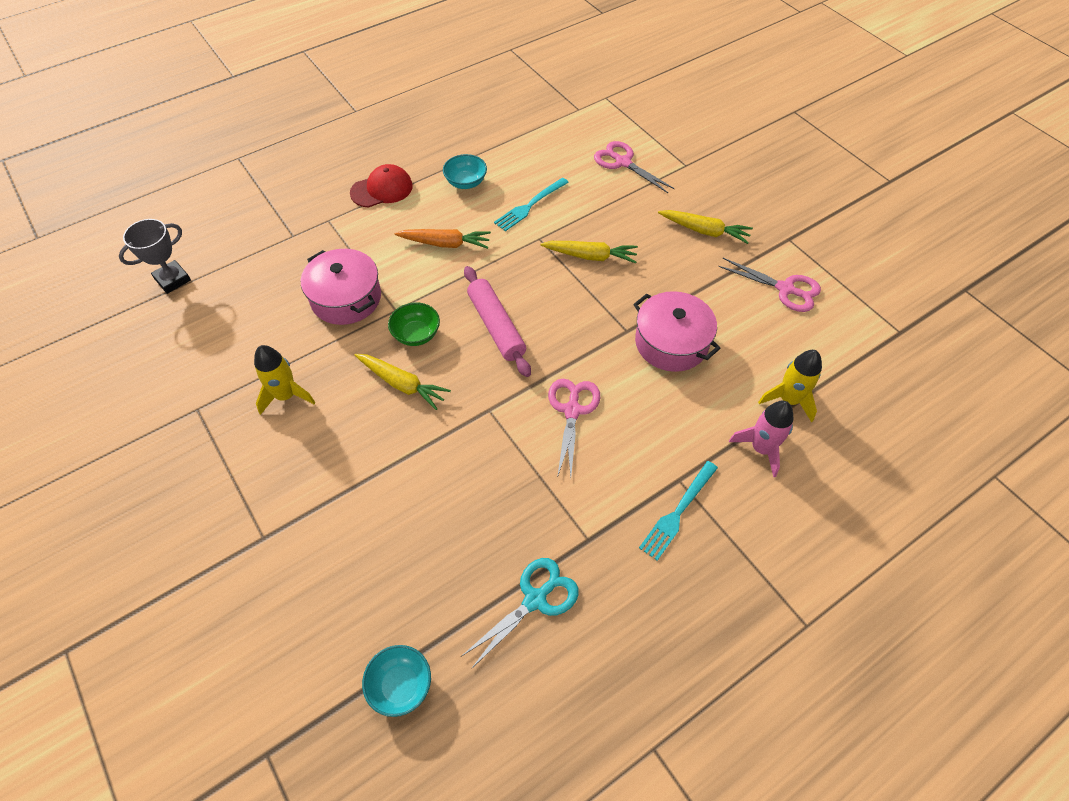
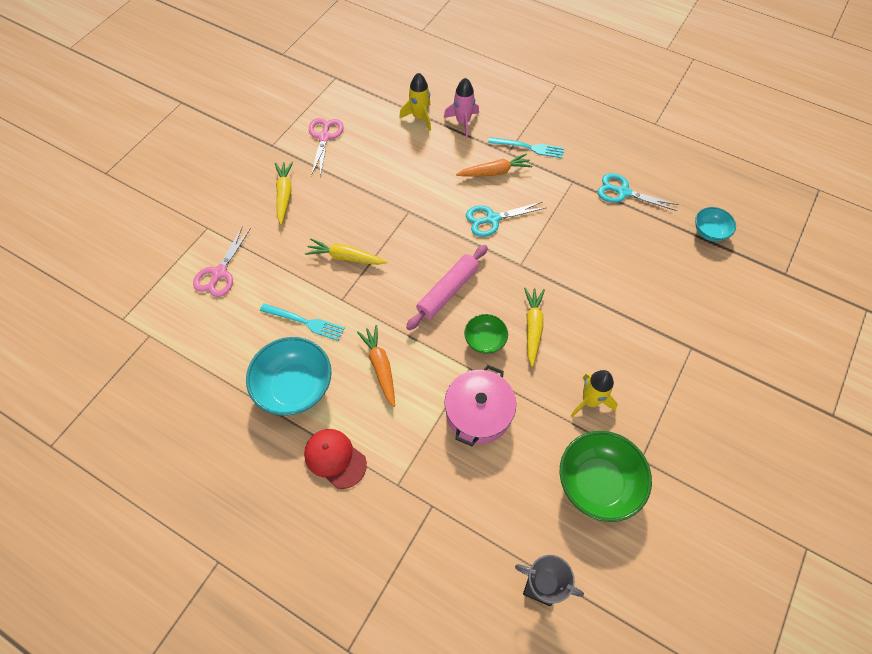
camera: 115 degrees left, 5 degrees up
(209, 360) = (597, 483): none -> green bowl
(466, 182) = (295, 387): turquoise bowl -> turquoise bowl, size x1.83
(572, 410) = (492, 219): pink scissors -> turquoise scissors
(590, 256) = (345, 257): yellow carrot -> yellow carrot turned 60 degrees counterclockwise
(650, 447) = (495, 172): none -> orange carrot
(671, 343) = (406, 184): pink pot -> none

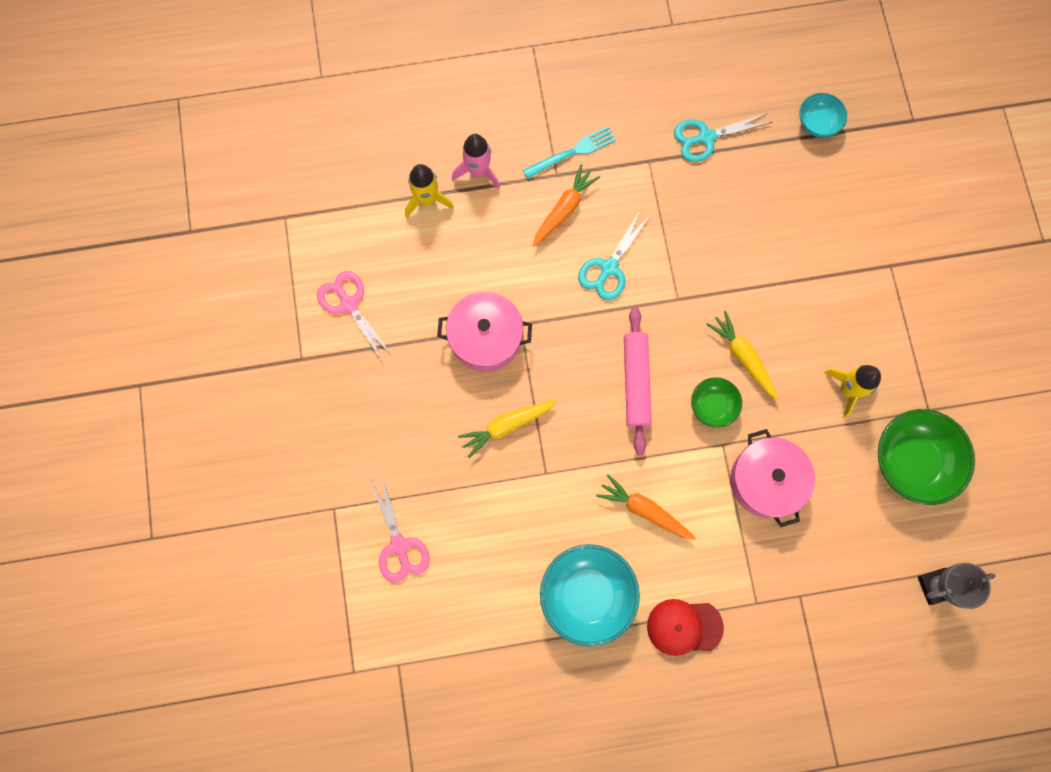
camera: 40 degrees left, 15 degrees up
(284, 195) = (376, 407): yellow carrot -> none
(305, 322) = (534, 524): turquoise fork -> none
(382, 204) = (485, 337): none -> pink pot

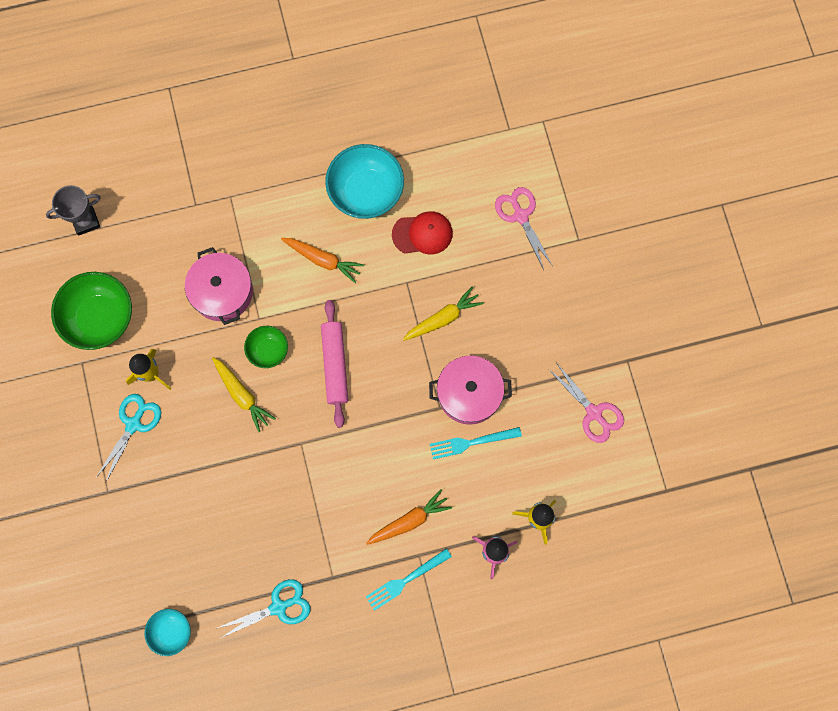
camera: 175 degrees right, 0 degrees up
(489, 284) = (471, 443): none -> turquoise fork
(564, 209) = (409, 520): orange carrot -> orange carrot turned 150 degrees counterclockwise
(609, 268) = (364, 467): turquoise scissors -> turquoise scissors (133, 424)
(684, 627) = (287, 174): red cap -> red cap (422, 234)

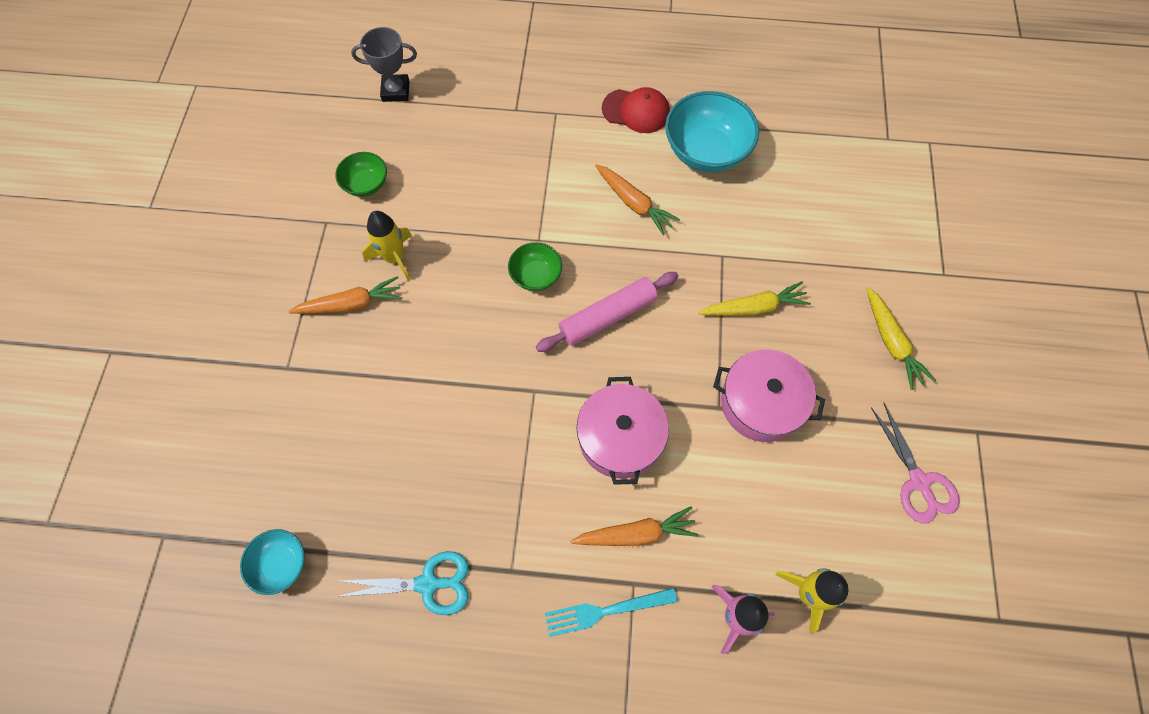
camera: 20 degrees right, 10 degrees down
(99, 318) = (366, 184): green bowl -> green bowl, size x0.55
(133, 424) = (351, 304): turquoise scissors -> orange carrot
(222, 292) = (509, 200): pink pot -> pink pot (620, 438)
(242, 395) = (487, 314): yellow carrot -> yellow carrot (891, 342)
(335, 365) = (608, 317): pink rolling pin -> pink rolling pin turned 45 degrees clockwise
(422, 234) = (757, 212): red cap -> red cap (636, 111)
(471, 443) = (746, 463): turquoise fork -> none
(520, 216) = (879, 228): pink scissors -> none

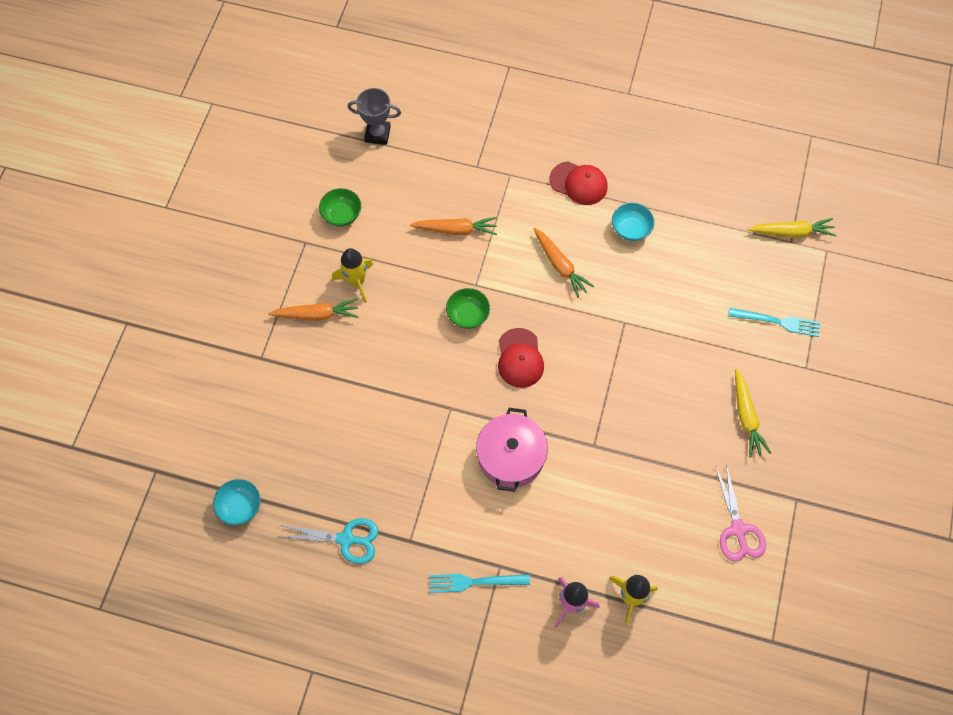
camera: 10 degrees right, 0 degrees up
(608, 317) = (520, 358): pink rolling pin -> red cap
(636, 533) = (509, 530): orange carrot -> orange carrot (456, 230)
(706, 151) = (630, 229): turquoise bowl -> turquoise bowl, size x0.55
(754, 307) = (640, 370): yellow carrot -> yellow carrot (791, 232)
(761, 403) = (628, 448): pink pot -> none
(898, 227) = (778, 322): none -> turquoise fork

